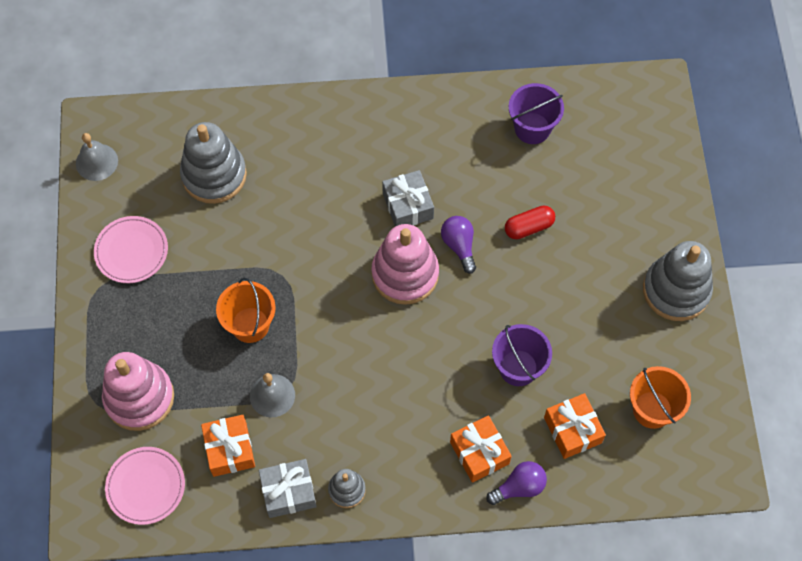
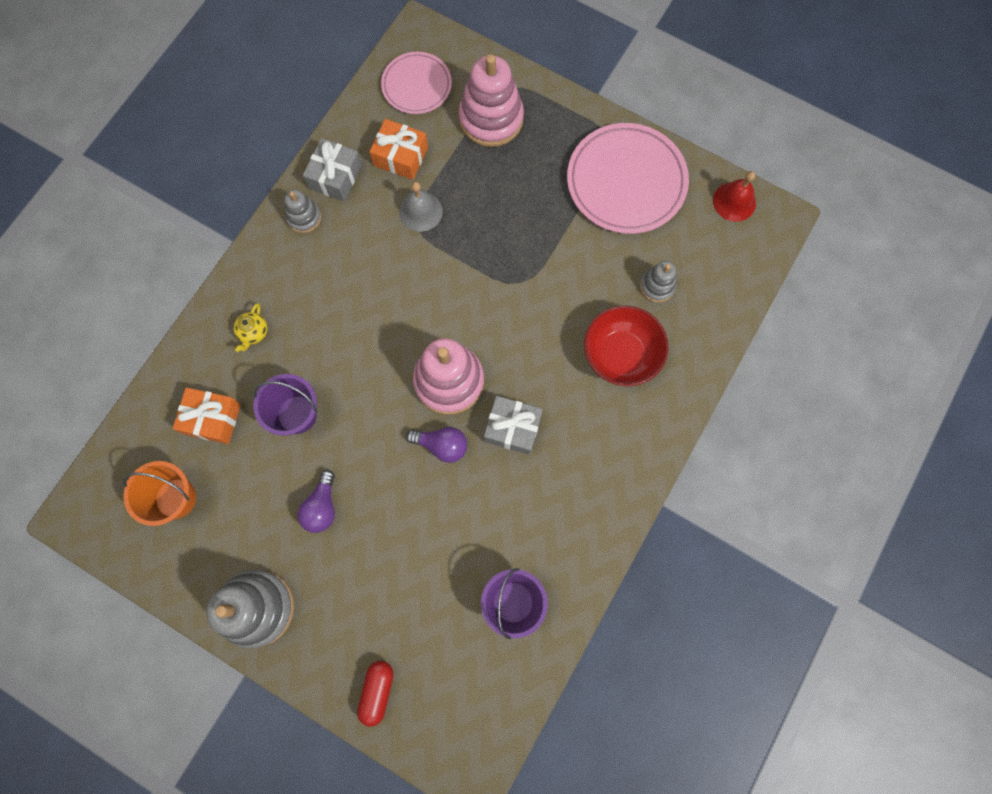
camera: 125 degrees right, 10 degrees up
(96, 162) = (734, 201): grey bell -> red bell
(131, 251) = (626, 182): pink plate -> pink plate, size x1.66
(214, 175) = (657, 286): grey stacking toy -> grey stacking toy, size x0.52
(250, 325) = (493, 231): orange bucket -> none
(292, 167) = (621, 355): none -> red bowl
(479, 453) = (253, 333): orange gift -> yellow teapot
(519, 487) = (203, 343): purple light bulb -> purple light bulb (322, 507)
(529, 227) = (415, 520): red capsule -> red capsule (377, 691)

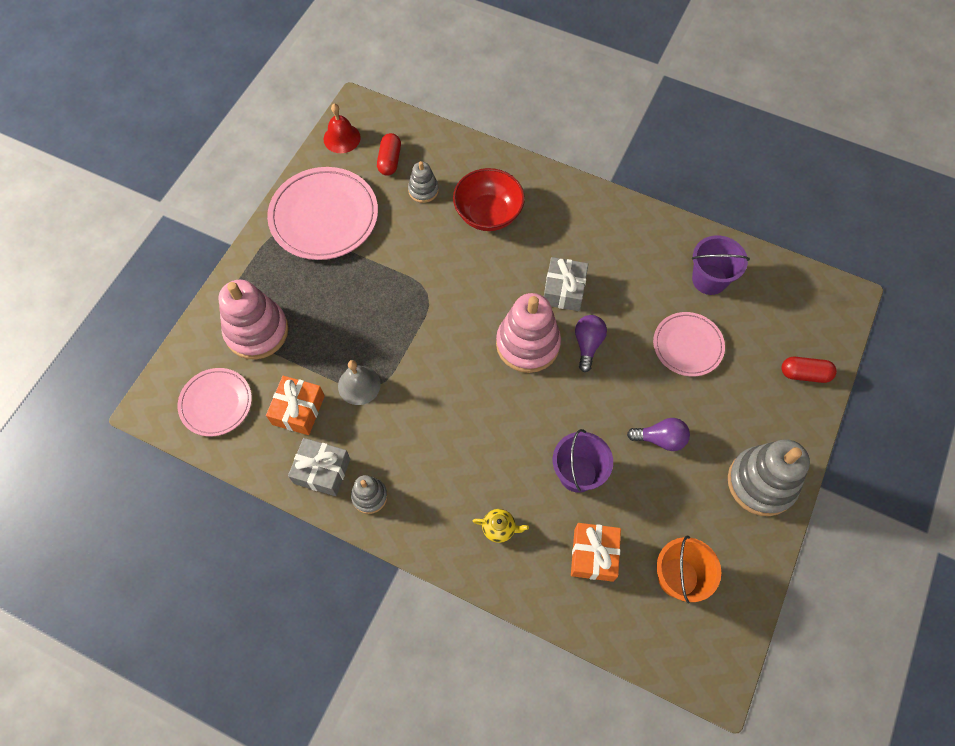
camera: 95 degrees left, 10 degrees down
(428, 558) = (687, 346): none -> pink plate
(700, 252) = (390, 160): none -> red capsule

